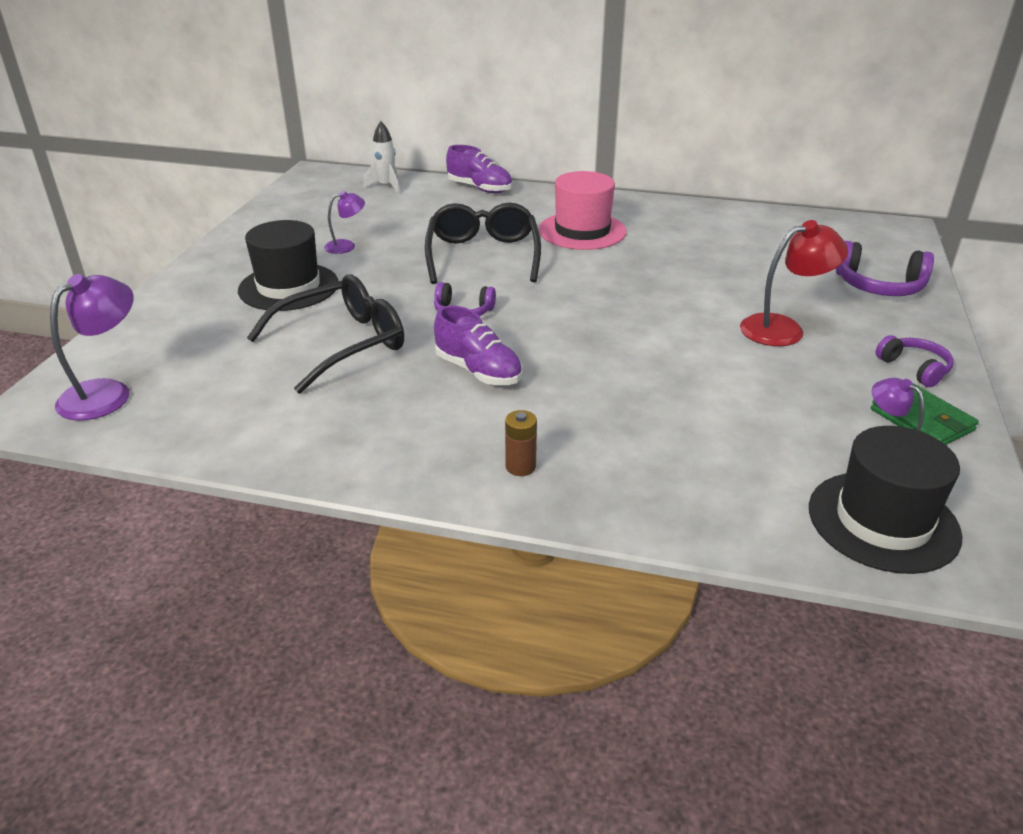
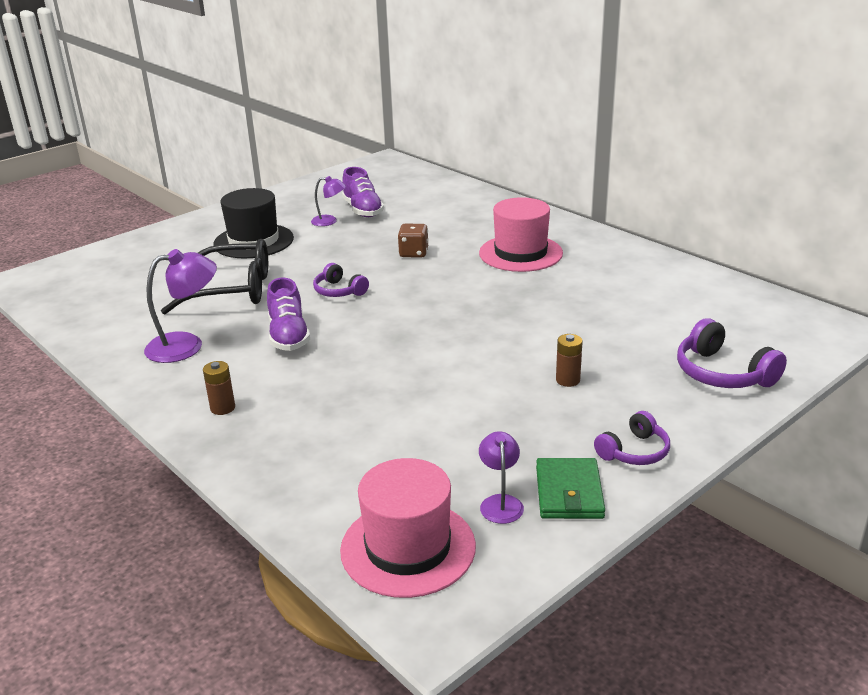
camera: 35 degrees right, 5 degrees down
(107, 393) = (71, 280): purple lamp -> purple lamp (186, 345)
(386, 186) = (421, 181): white rocket -> none
(480, 188) = (489, 199): purple shoe -> purple shoe (363, 210)
(483, 255) = (414, 253): black glasses -> brown dice
(783, 328) = (567, 380): red lamp -> brown battery
(883, 521) = (408, 548): black hat -> pink hat
(914, 368) = (634, 451): purple headphones -> purple headphones turned 45 degrees clockwise

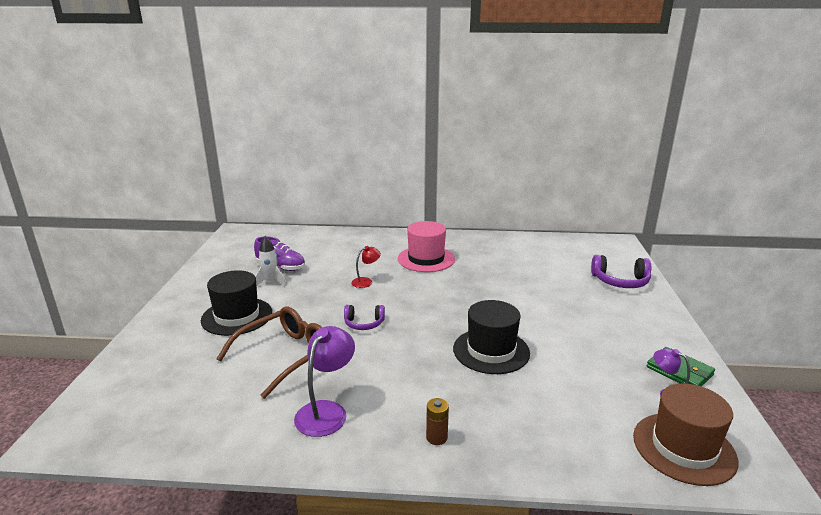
camera: 45 degrees left, 5 degrees down
(231, 290) = (285, 356): black glasses -> brown glasses
(288, 336) = (387, 367): purple shoe -> none
(329, 221) = (270, 282): purple lamp -> white rocket
(404, 368) = (491, 351): none -> black hat
(408, 548) = (684, 448): pink hat -> brown hat
(414, 253) = (366, 281): brown dice -> red lamp
(567, 380) = (573, 316): brown battery -> none
(634, 451) = (661, 335): purple headphones -> none

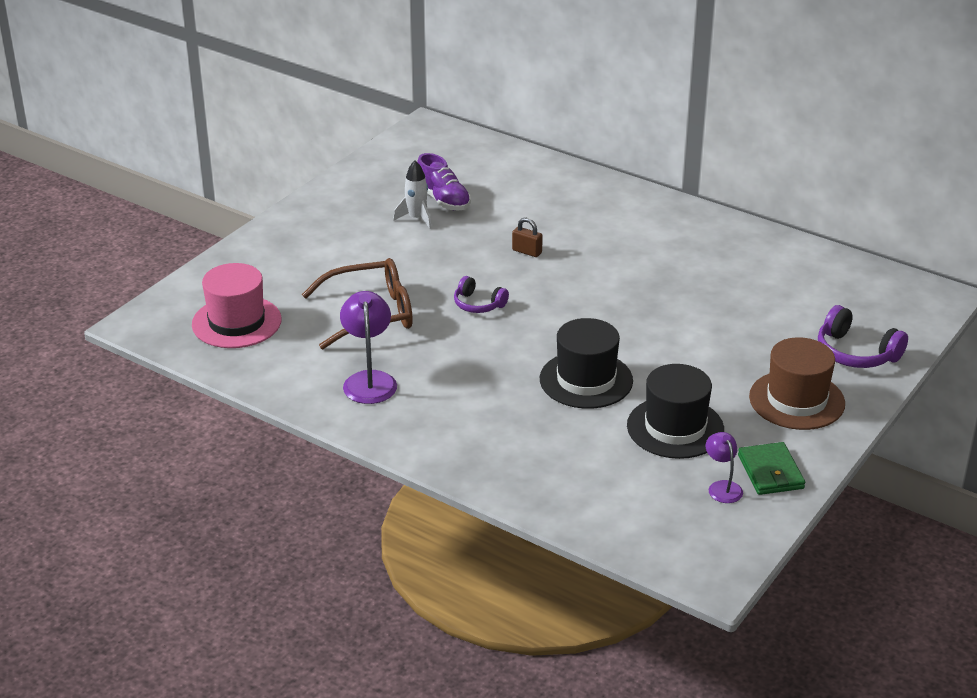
camera: 30 degrees right, 10 degrees up
(237, 316) = (352, 252): black hat -> black hat (675, 428)
(326, 411) = (369, 380): purple lamp -> purple lamp turned 60 degrees counterclockwise
(366, 281) = (527, 251): red lamp -> brown padlock
(426, 259) = (632, 241): pink hat -> pink hat (236, 322)
(436, 437) = (447, 437): brown battery -> none
(684, 448) = (669, 531): brown hat -> brown hat (796, 400)

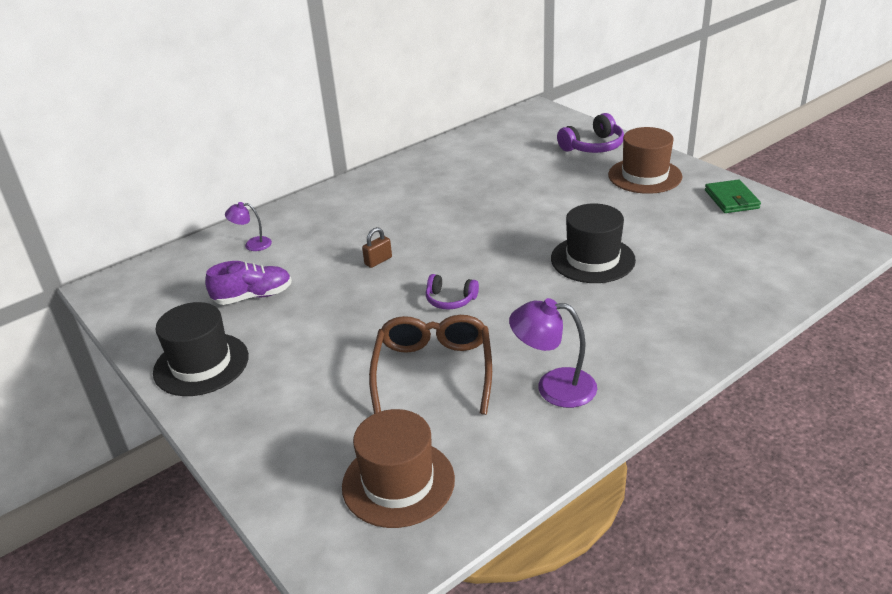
camera: 70 degrees left, 0 degrees up
(236, 322) = (398, 482): pink hat -> brown hat
(416, 218) = (274, 317): white rocket -> none
(478, 304) = (450, 300): purple headphones -> purple headphones turned 60 degrees clockwise
(675, 428) = (669, 229): black hat -> black hat (201, 364)
(722, 487) = (749, 221): purple lamp -> purple lamp (252, 244)
(770, 472) = (731, 199): green wallet -> green wallet turned 75 degrees clockwise

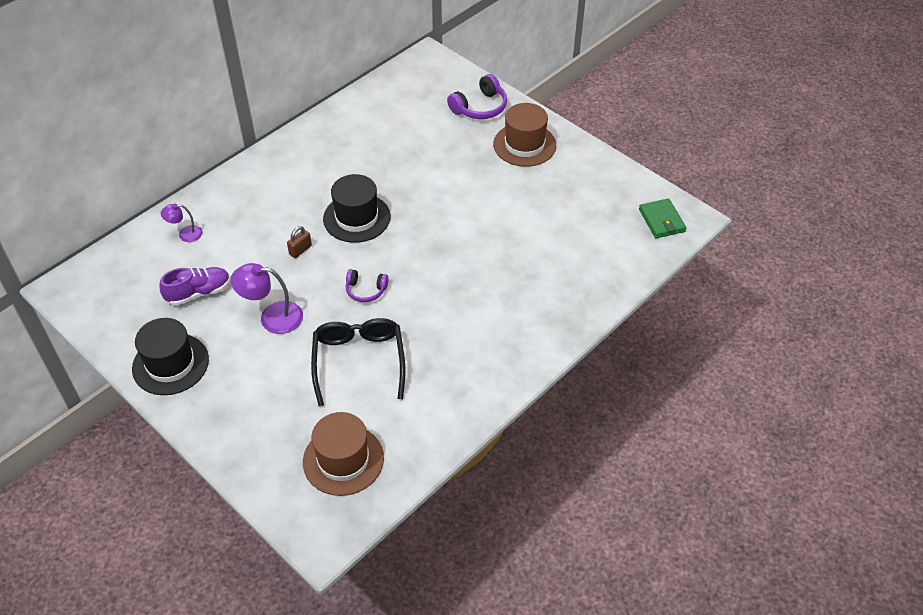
camera: 10 degrees left, 15 degrees up
(433, 371) = (359, 362): brown glasses -> black glasses
(554, 387) = (451, 371): purple lamp -> purple lamp (272, 317)
(592, 259) = (480, 243): black hat -> black hat (356, 218)
(731, 199) = (595, 172): green wallet -> green wallet (661, 220)

